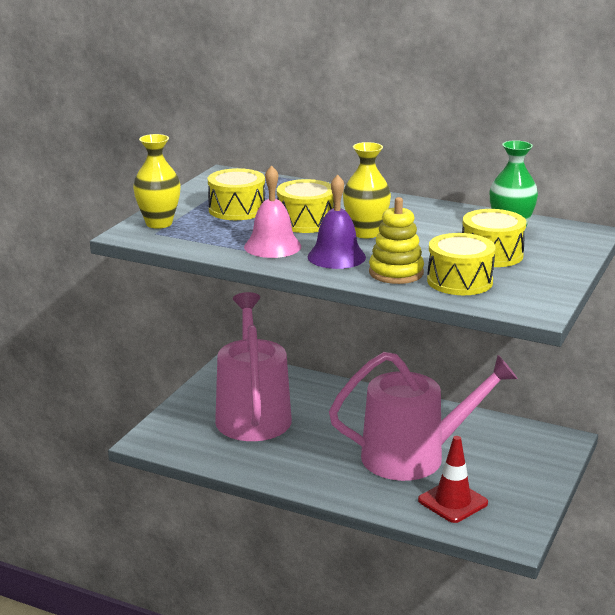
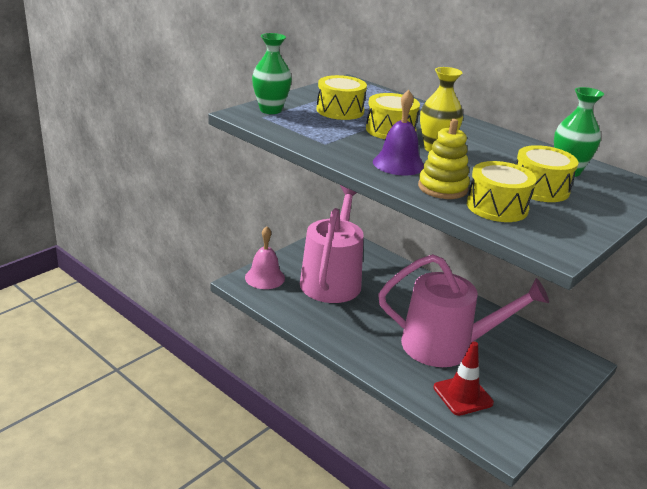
camera: 15 degrees right, 5 degrees up
(159, 223) = (270, 110): yellow vase -> green vase
(272, 246) = (349, 145): pink bell -> pink bell (265, 277)

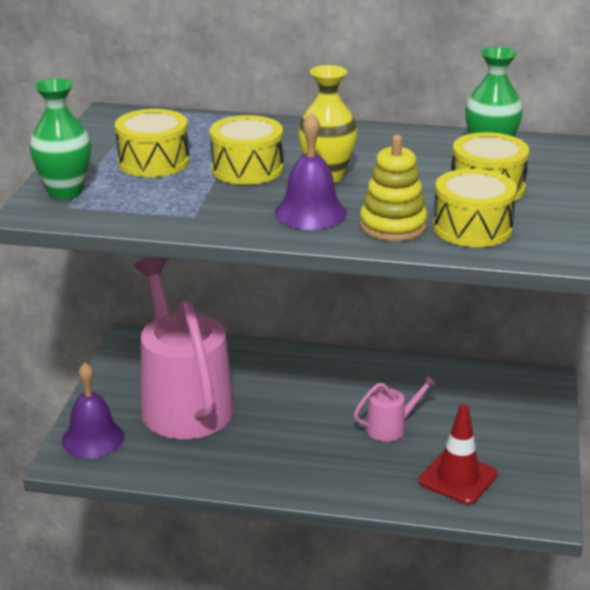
camera: 30 degrees left, 0 degrees up
(265, 277) = (93, 438): pink bell -> purple bell
(446, 346) = (390, 427): pink watering can -> pink watering can, size x0.42

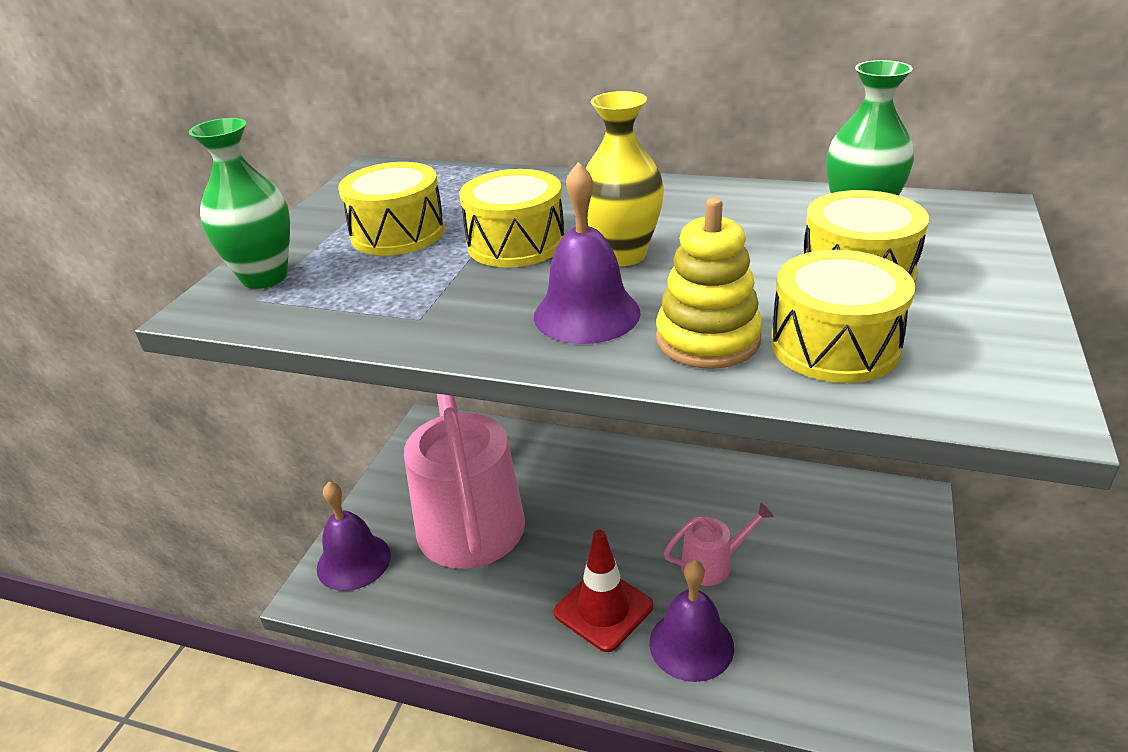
camera: 10 degrees right, 5 degrees up
(378, 477) = (691, 644): none -> purple bell
(457, 478) = (796, 653): red traffic cone -> red traffic cone (603, 609)

